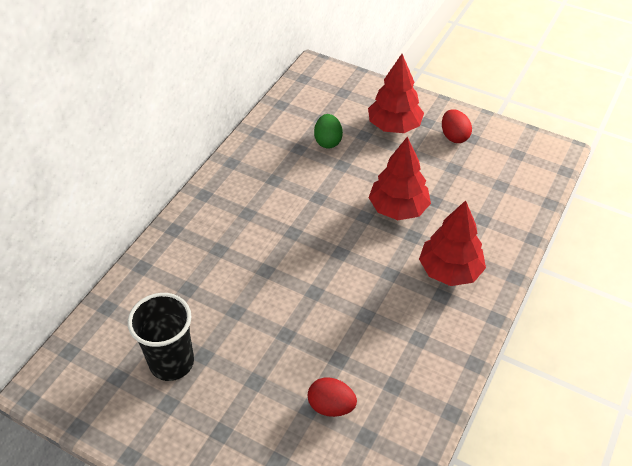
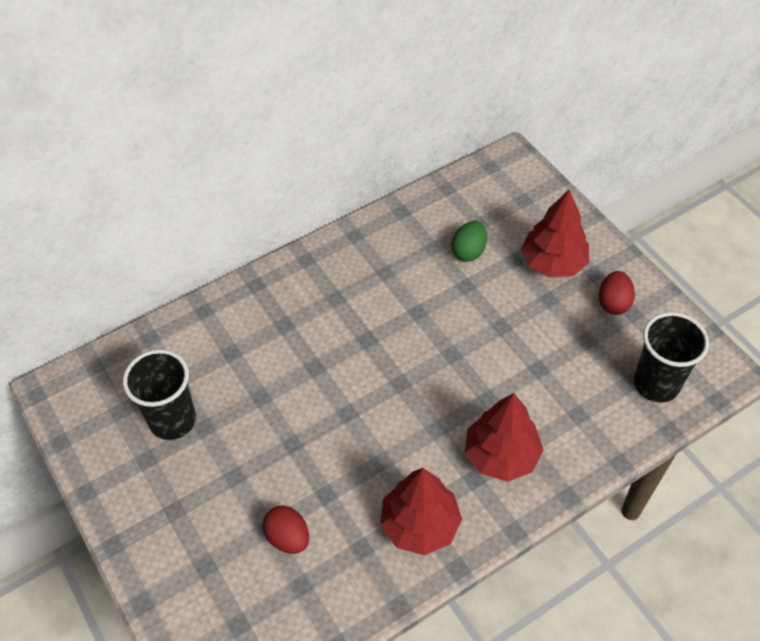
camera: 30 degrees right, 5 degrees up
(398, 208) = (493, 361): red tree -> red tree (420, 525)
(519, 177) = (656, 384): none -> black cup

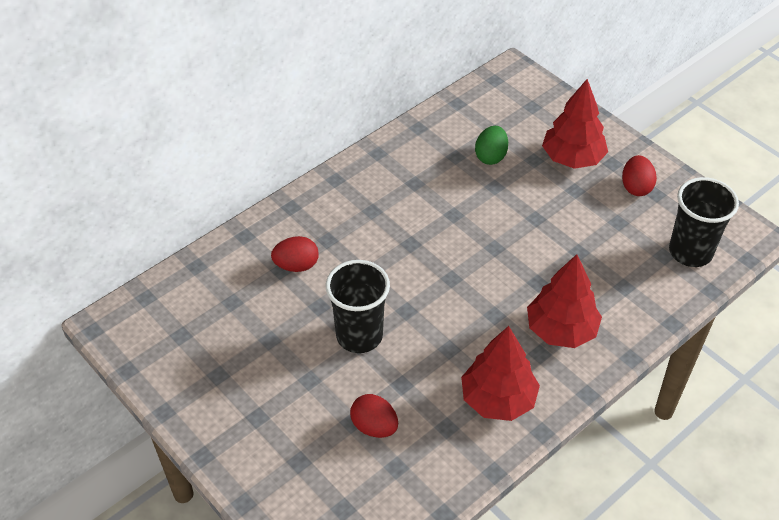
camera: 10 degrees left, 5 degrees down
(173, 420) = (237, 337): black cup -> black cup (359, 336)
(248, 349) = (296, 265): none -> red egg

